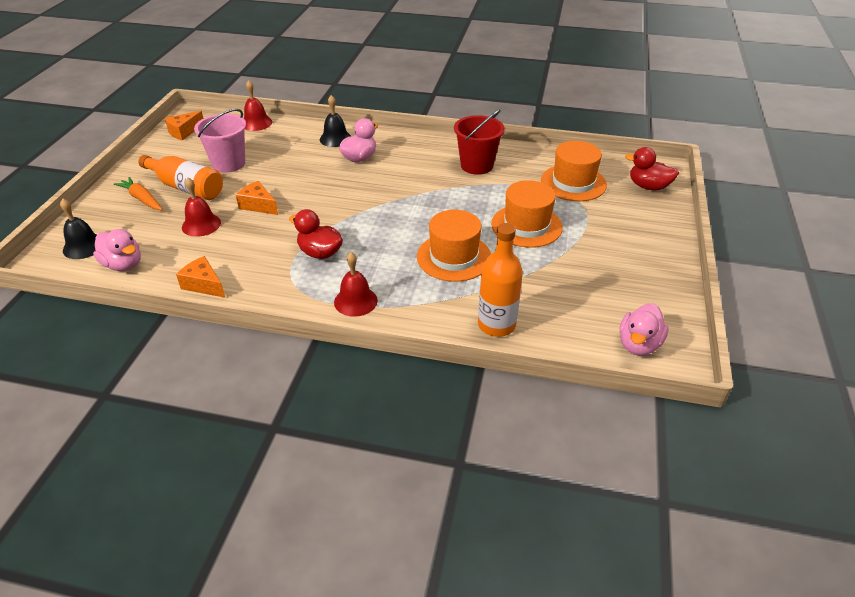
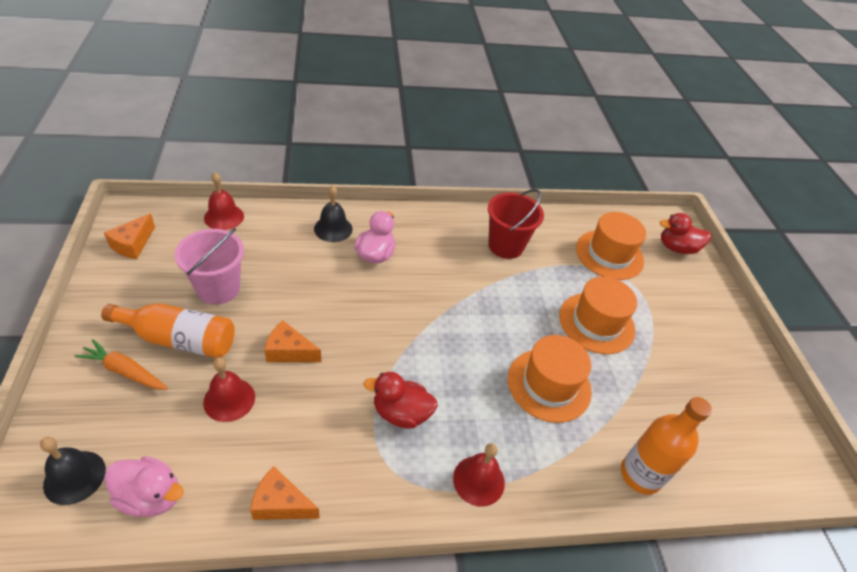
camera: 25 degrees left, 5 degrees up
(638, 344) = (778, 464): pink duck -> none

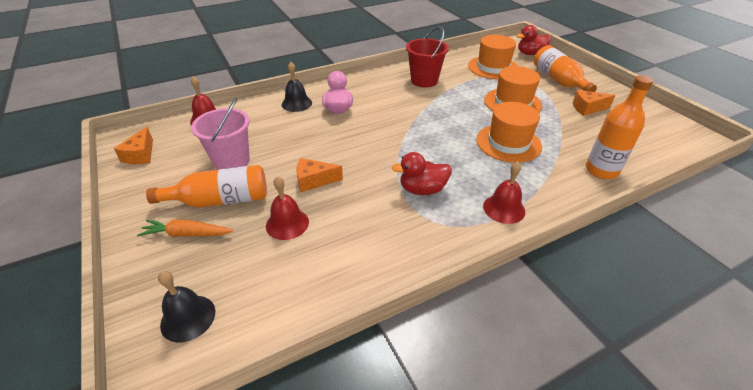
camera: 15 degrees left, 5 degrees down
(151, 496) = (264, 306): pink duck -> none
(281, 503) = (374, 272): orange cheese -> orange cheese (587, 108)
(685, 307) = (558, 80): none -> orange bottle

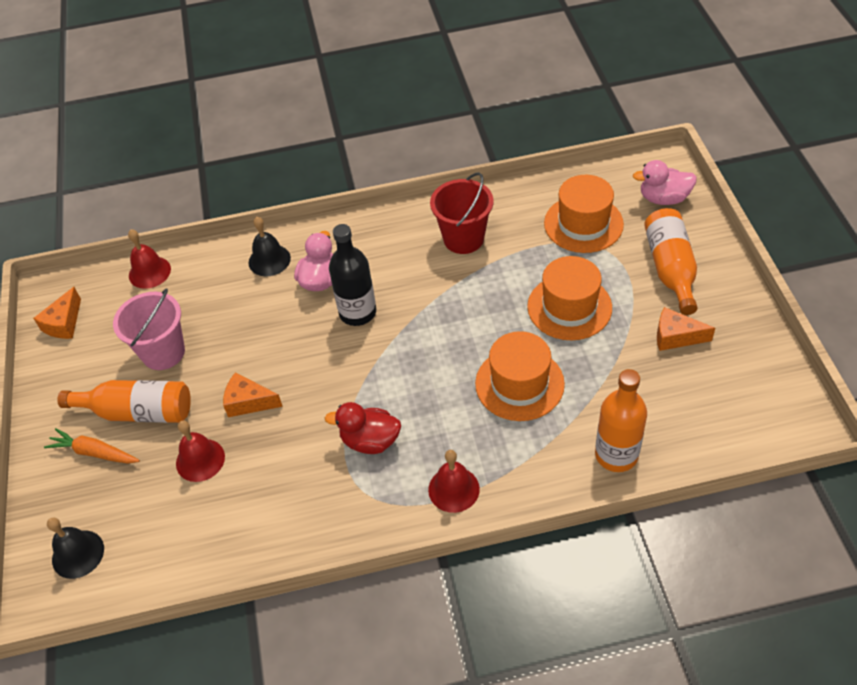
camera: 20 degrees right, 10 degrees up
(373, 122) = (357, 312): none -> black bottle
(530, 54) = (663, 198): red duck -> pink duck

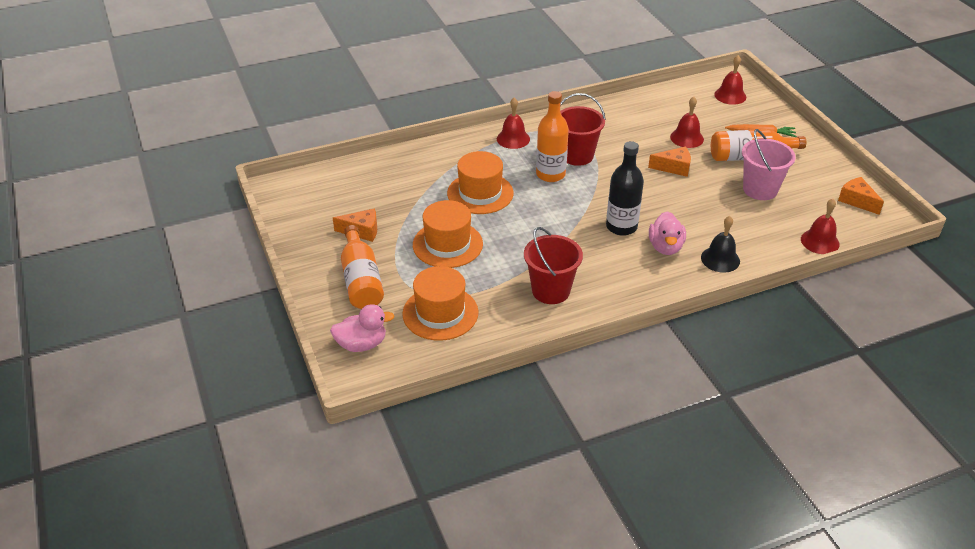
camera: 165 degrees right, 10 degrees down
(64, 323) = (857, 201): orange cheese -> orange cheese turned 45 degrees counterclockwise
(78, 554) = (730, 95): black bell -> red bell
(370, 441) = (577, 155): red duck -> red bucket
(616, 455) = (408, 162): orange bottle -> orange bottle (550, 174)

